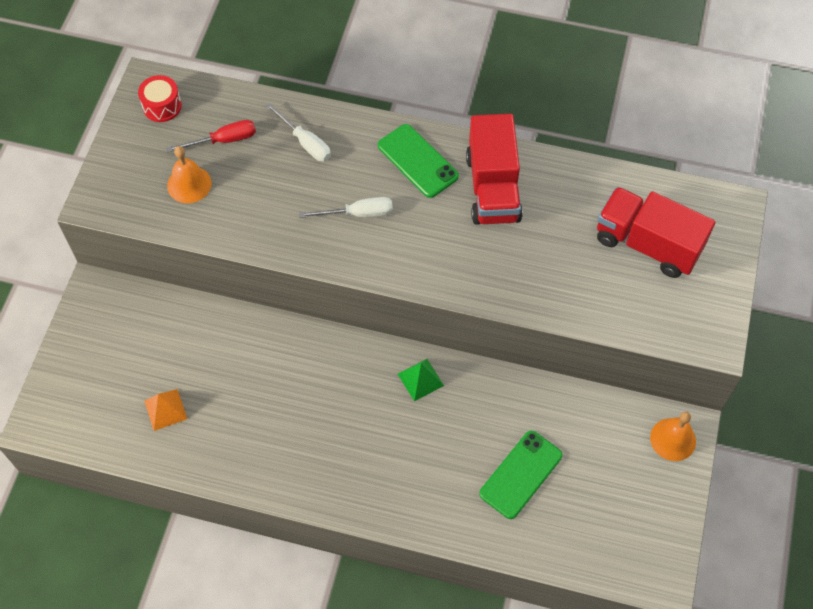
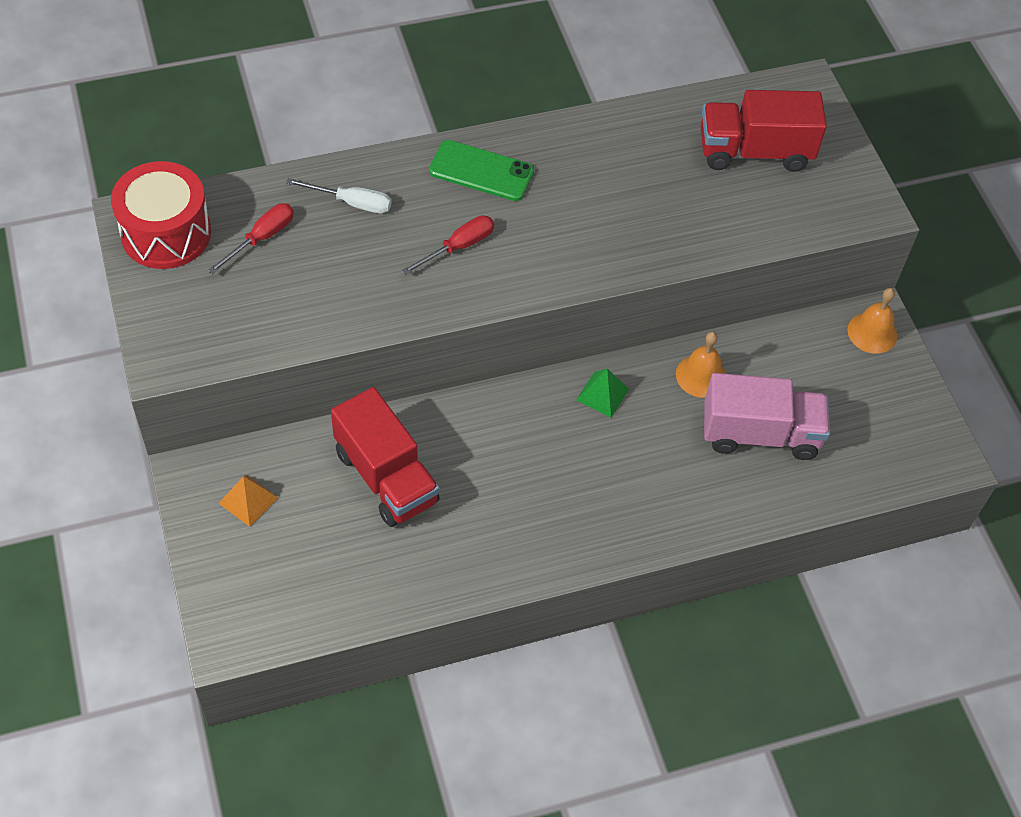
camera: 35 degrees left, 5 degrees down
(162, 106) = (166, 233): red drum -> red drum, size x1.85
(165, 409) = (360, 554): orange pyramid -> orange pyramid (248, 500)
(189, 184) = (256, 297): orange bell -> orange bell (701, 376)
(358, 214) = (458, 247): white screwdriver -> red screwdriver
(493, 188) = (574, 164): red truck -> red truck (386, 477)
(520, 474) = (760, 433): green phone -> pink truck

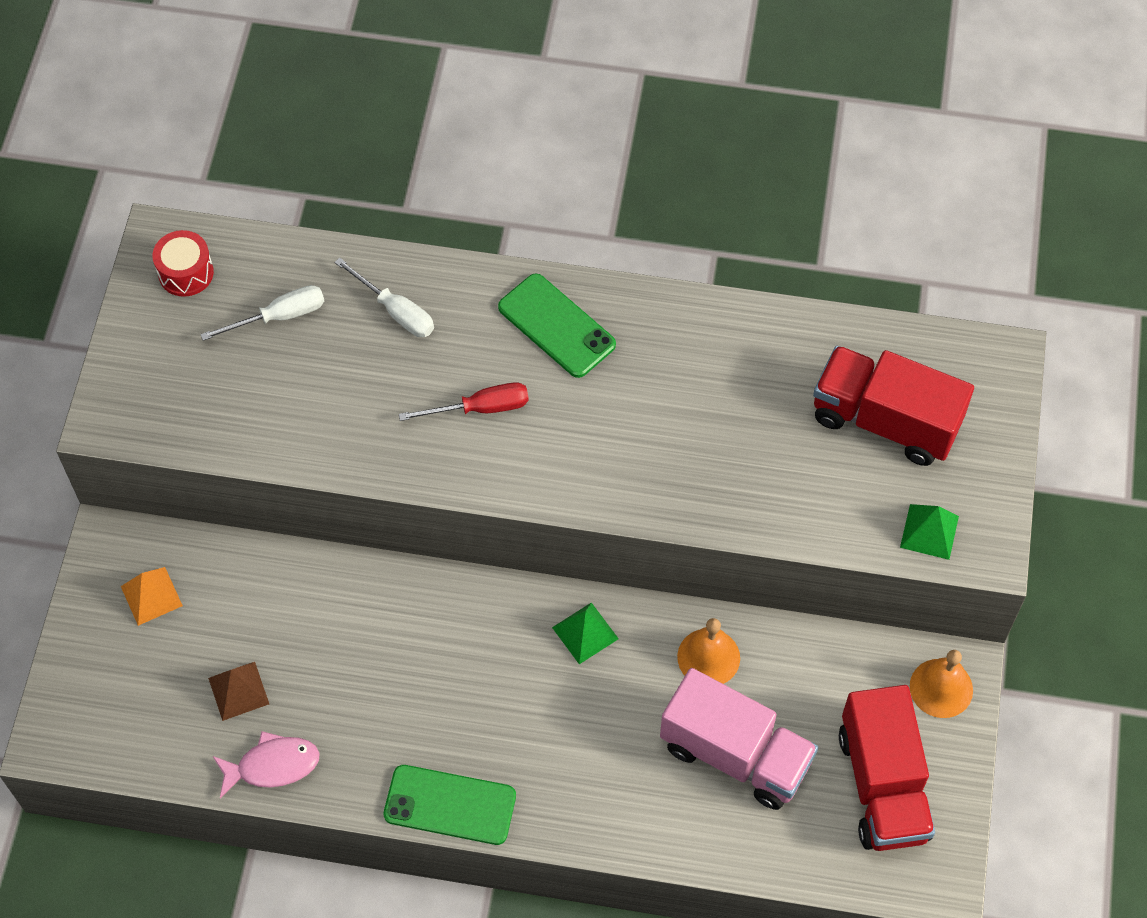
camera: 30 degrees right, 5 degrees up
(166, 233) = (186, 273): red drum -> red drum, size x0.54
(261, 238) = (279, 316): red screwdriver -> white screwdriver
(360, 542) = (238, 691): none -> brown pyramid
(386, 477) = (303, 630): red truck -> red truck (883, 785)
(419, 585) = (272, 765): none -> pink fish
(574, 556) = (450, 805): none -> green phone
(830, 212) = (929, 531): none -> green pyramid

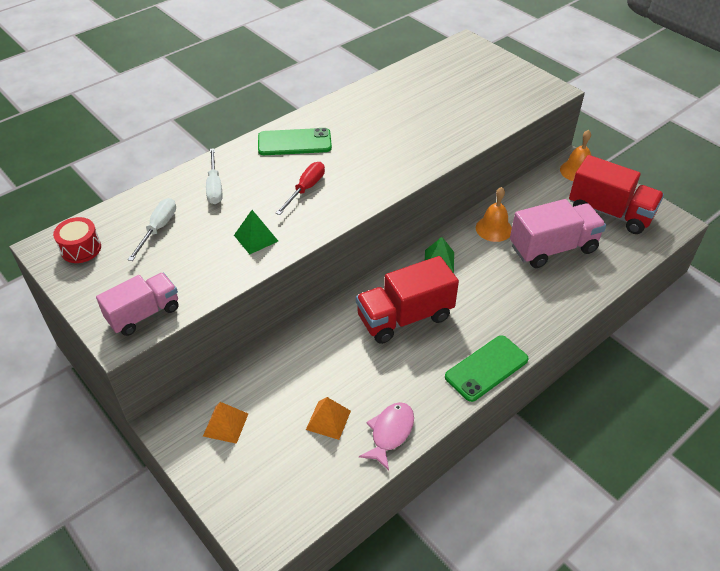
camera: 50 degrees left, 15 degrees down
(151, 415) = (144, 314): none -> pink truck
(238, 691) = (328, 420): brown pyramid -> orange pyramid
(396, 311) = (214, 187): white screwdriver -> white screwdriver turned 90 degrees clockwise
(885, 421) = (460, 82): red truck -> red truck (405, 317)
(929, 531) = (527, 98): green pyramid -> green pyramid (256, 238)

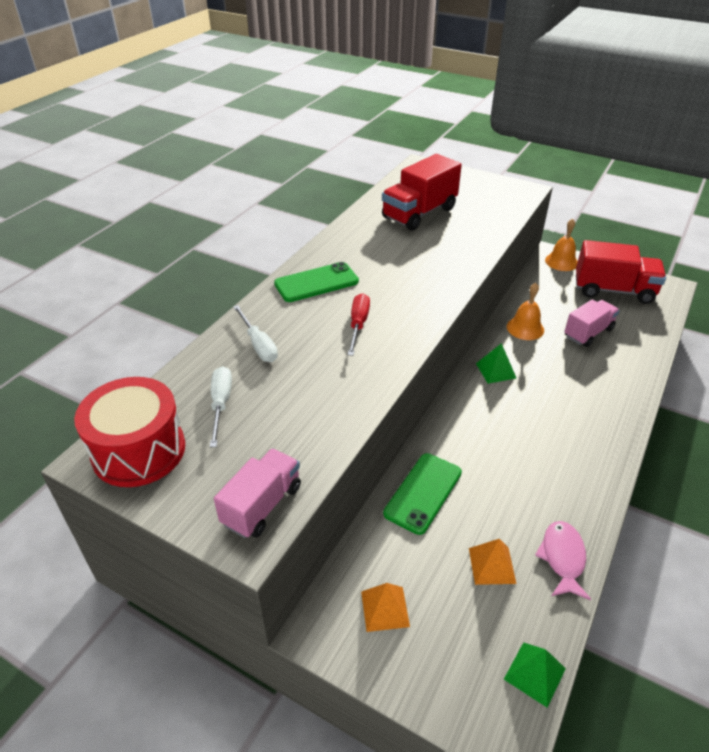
camera: 20 degrees left, 5 degrees down
(81, 249) = (139, 450): red drum -> red drum, size x1.85
(256, 238) = (338, 386): green pyramid -> green pyramid (534, 673)
(405, 317) = (499, 433): red truck -> red truck (419, 213)
(486, 368) = (608, 461): green phone -> green phone (423, 493)
(553, 248) = (588, 333): pink truck -> pink truck, size x0.66

